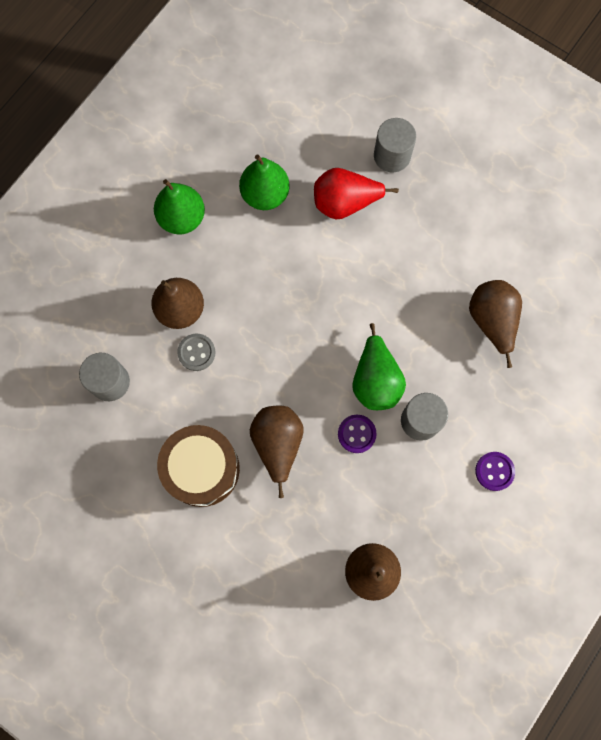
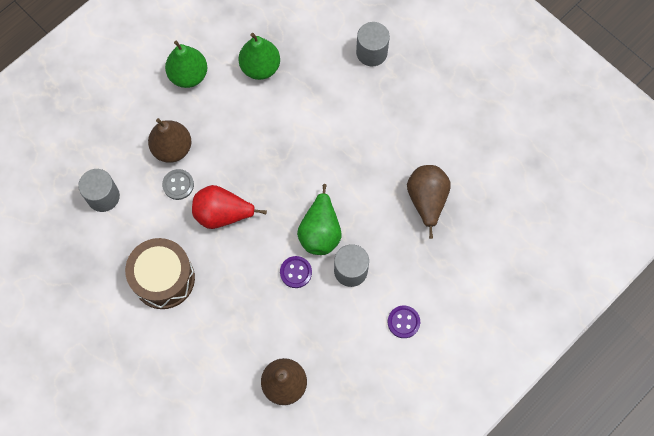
camera: 10 degrees right, 5 degrees down
(277, 444) = (229, 269): brown pear -> none
(345, 203) = (325, 84): red pear -> red pear (222, 214)

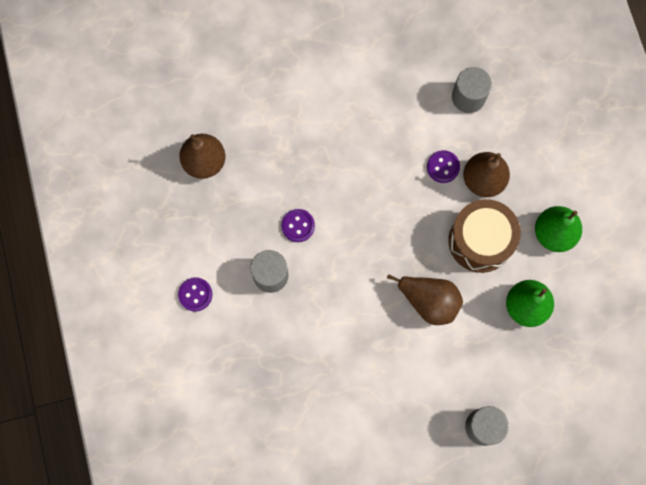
camera: 120 degrees right, 5 degrees up
(163, 278) = (359, 110): brown drum -> brown drum (480, 241)
(178, 185) = (443, 167): grey button -> purple button
(222, 214) = (391, 191): red pear -> none
(320, 232) = (323, 269): green pear -> none
(427, 200) = (296, 386): brown pear -> brown pear (429, 301)

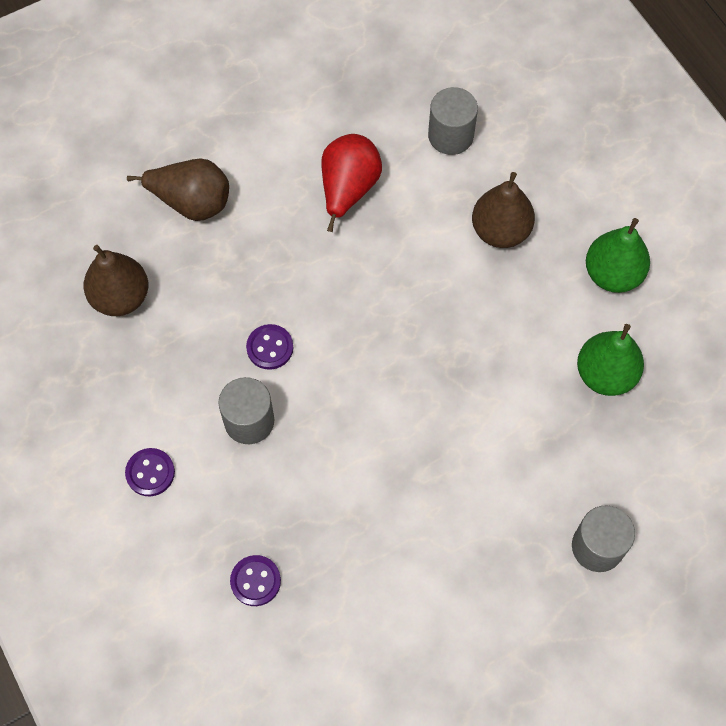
camera: 15 degrees left, 10 degrees down
(383, 120) = (348, 189): none -> red pear
(429, 301) = (475, 401): brown pear -> brown pear (191, 202)
(443, 167) = (443, 227): purple button -> purple button (255, 581)
(480, 241) = (520, 307): brown drum -> none

